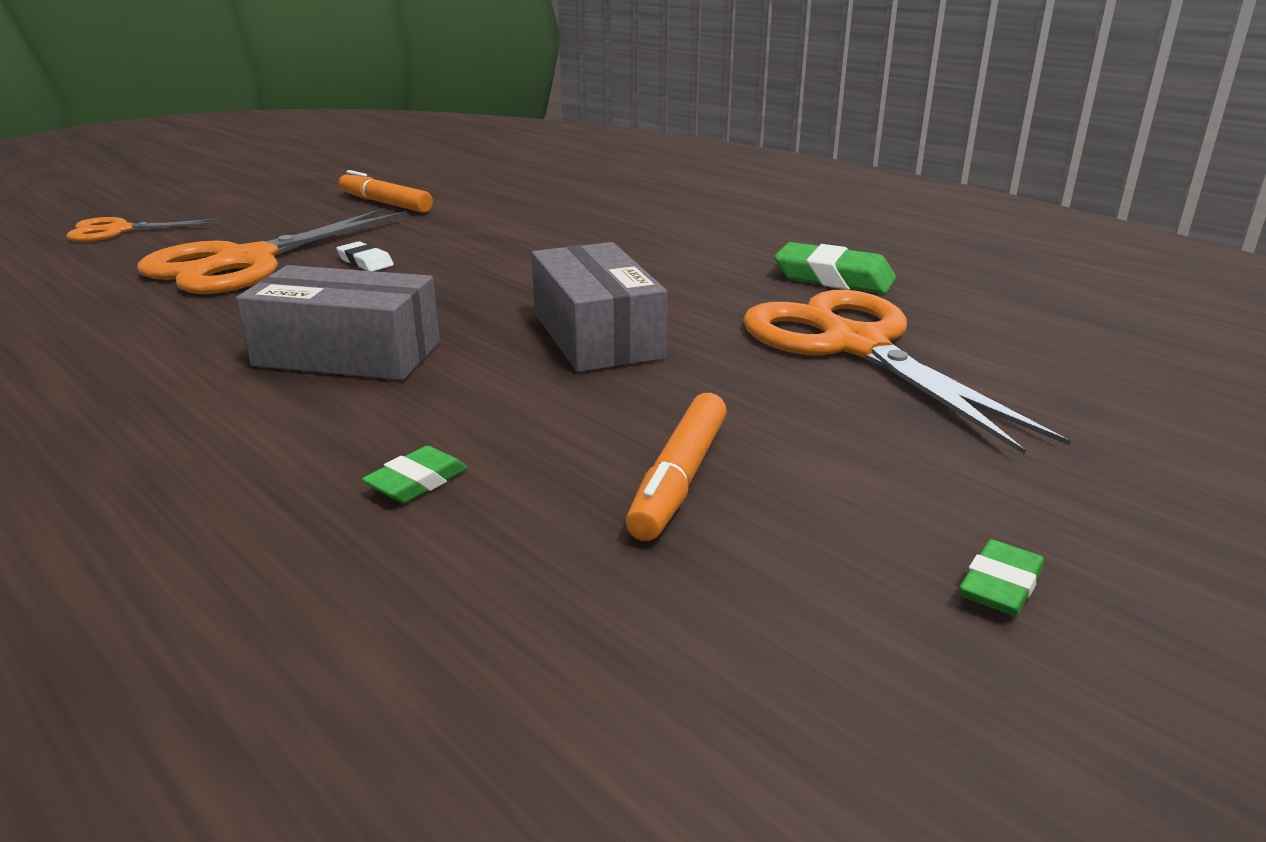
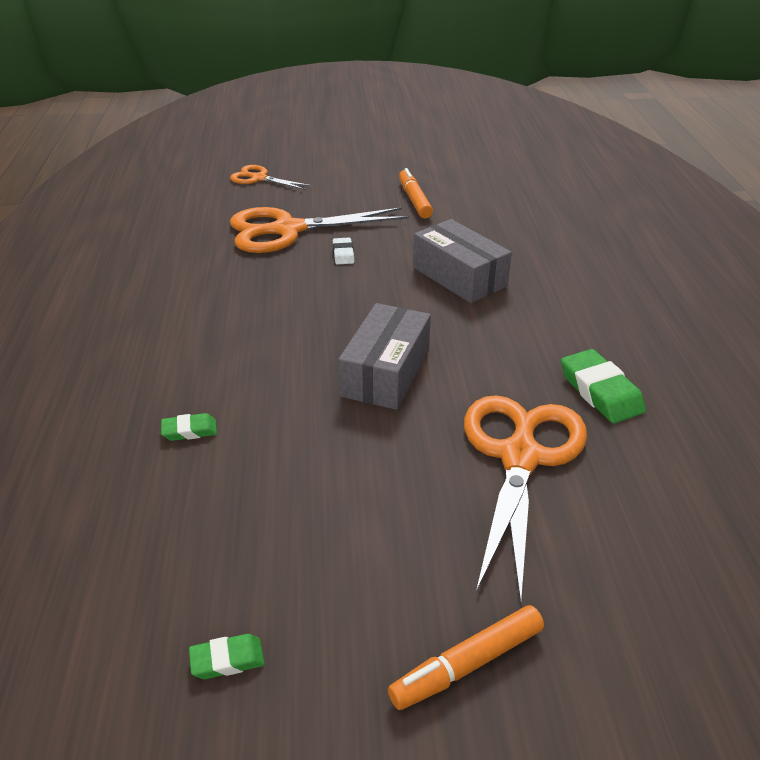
camera: 40 degrees right, 10 degrees up
(348, 354) = (255, 328): grey box -> grey box (459, 277)
(680, 478) = (293, 496): orange marker -> orange marker (468, 664)
(1000, 585) = (341, 653): green eraser -> green eraser (227, 660)

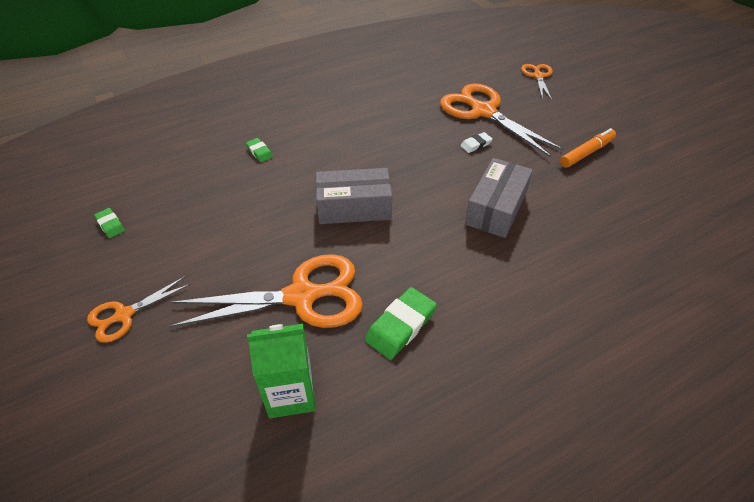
camera: 65 degrees right, 10 degrees up
(468, 664) = (124, 315): orange marker -> orange scissors
(670, 503) = (291, 393): none -> green carton

